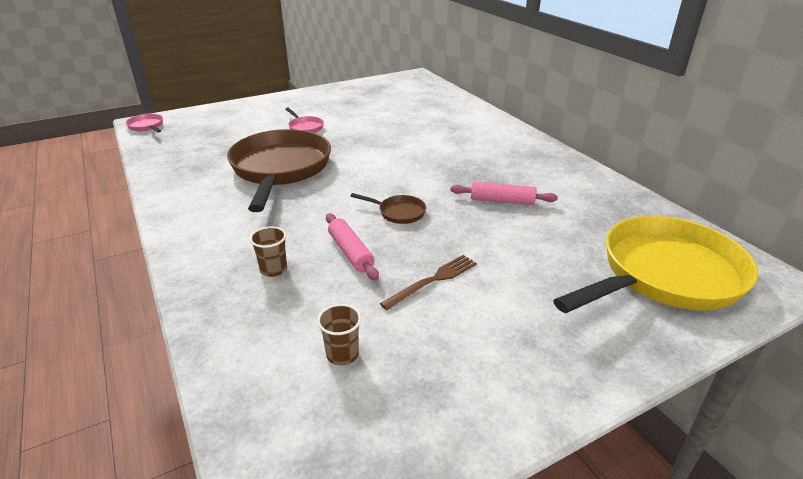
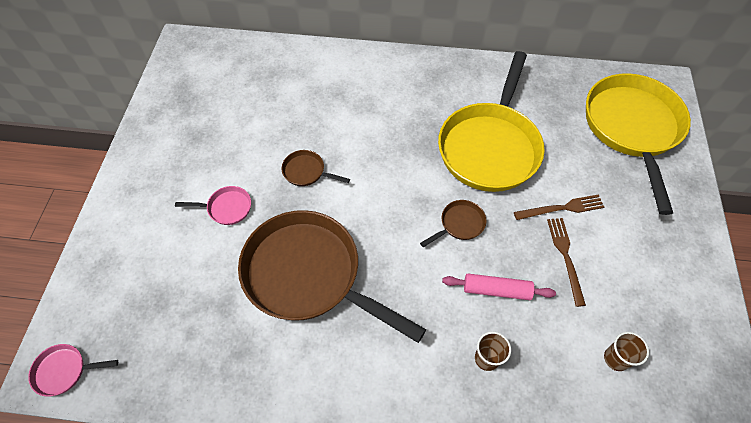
camera: 55 degrees left, 25 degrees up
(367, 140) = (306, 172): none -> brown pan
(488, 260) = (562, 208): none -> brown fork
(502, 201) = (490, 147): pink rolling pin -> yellow pan

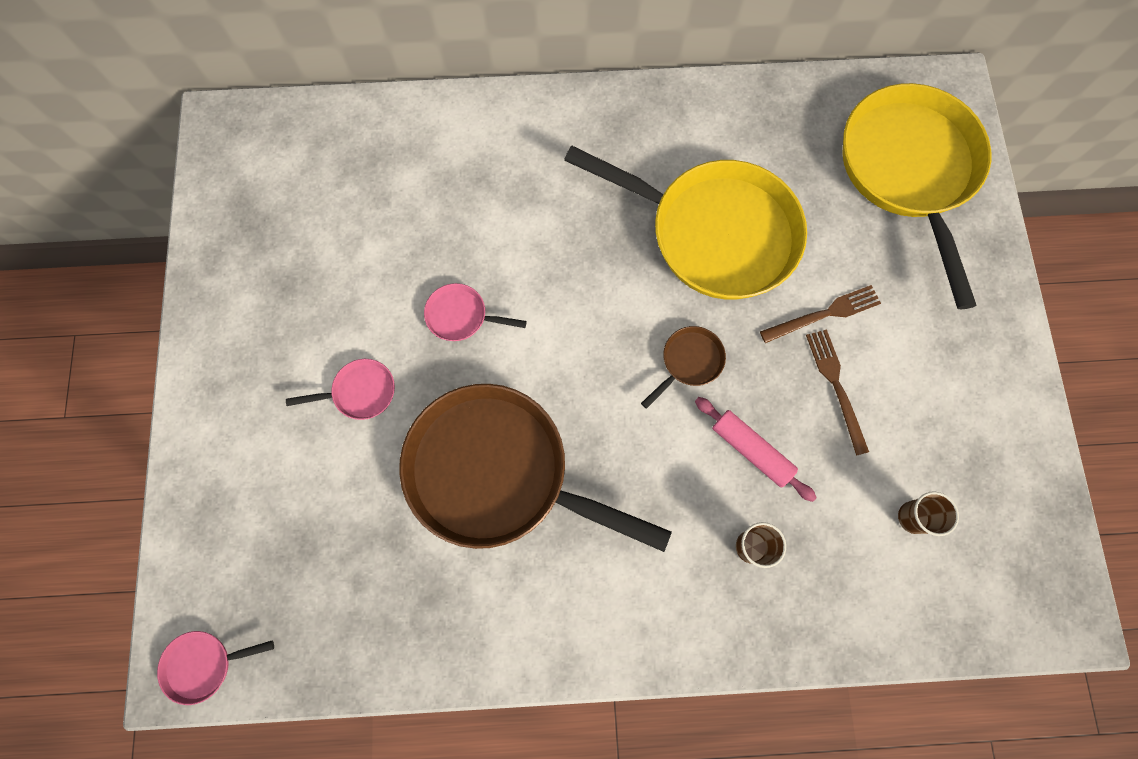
camera: 10 degrees left, 15 degrees up
(306, 172) = (461, 316): brown pan -> pink pan
(490, 147) = (714, 233): yellow pan -> yellow pan turned 75 degrees counterclockwise
(496, 290) = (751, 450): pink rolling pin -> pink rolling pin turned 45 degrees clockwise

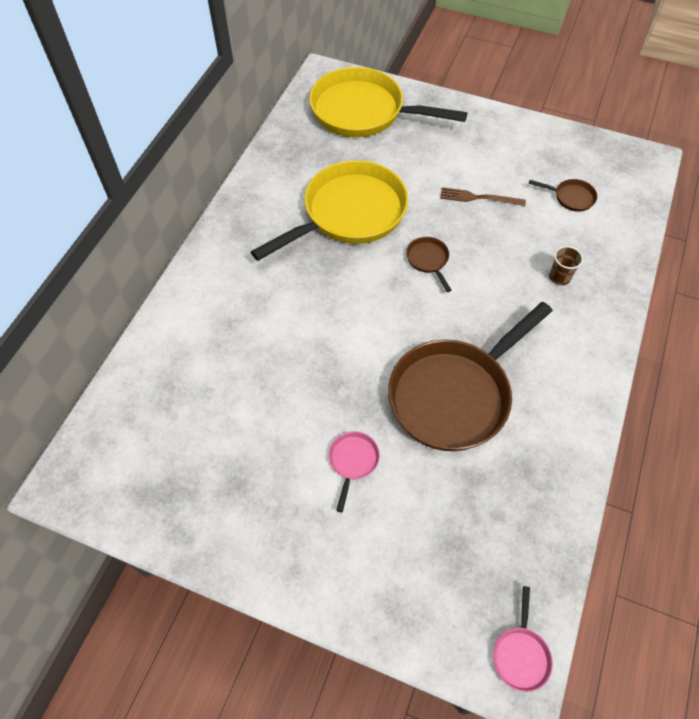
camera: 65 degrees left, 15 degrees down
(461, 316) = (328, 374): pink pan -> none
(751, 450) = (500, 253): pink rolling pin -> none
(824, 314) = (431, 185): brown fork -> none
(913, 517) = (571, 197): brown cup -> brown pan

